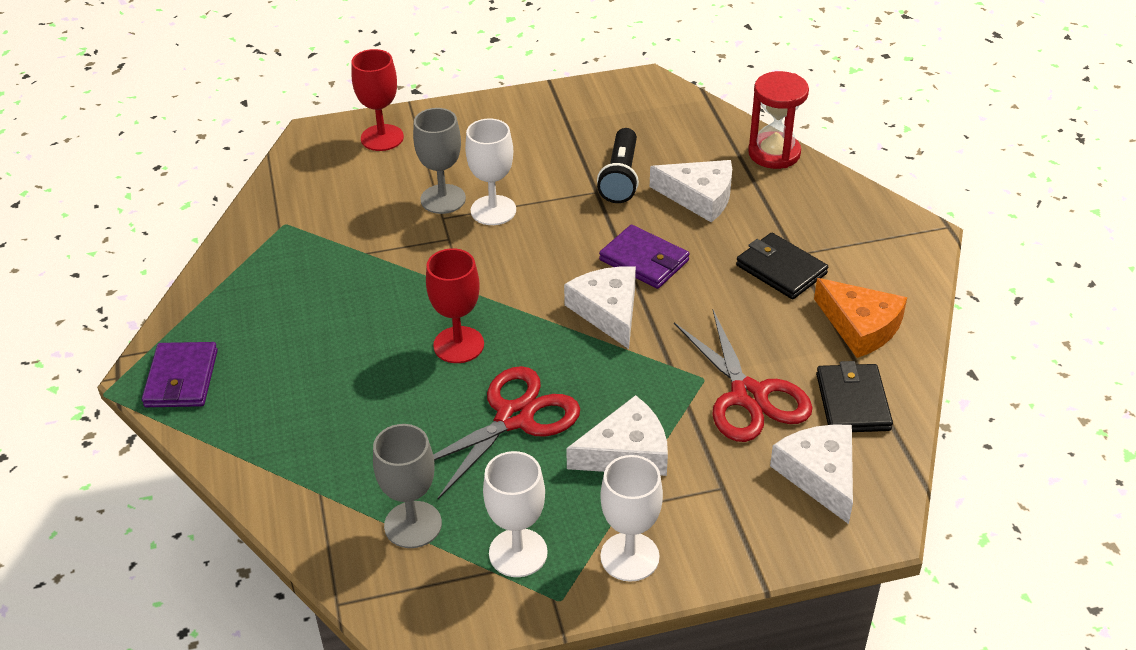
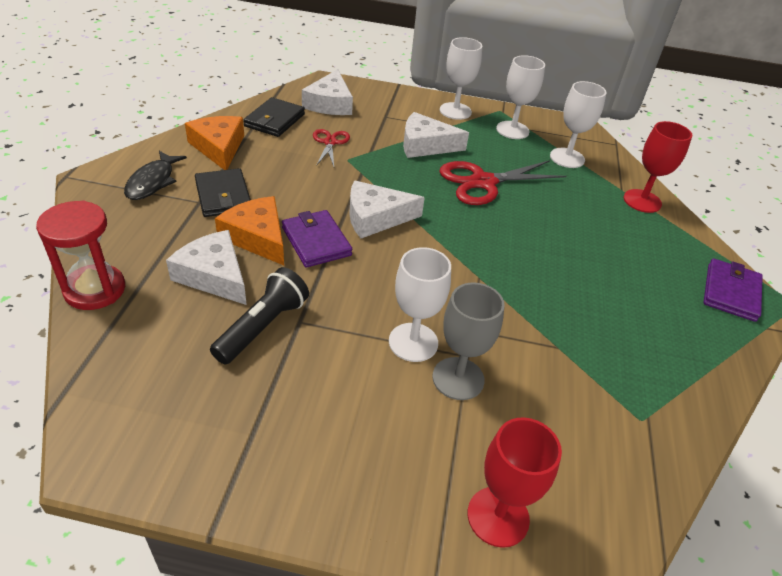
camera: 160 degrees left, 0 degrees up
(413, 525) = (567, 158): grey goblet -> white goblet
(458, 345) = (501, 236): red goblet -> red goblet (642, 201)
(608, 311) = (375, 217): white cheese -> white cheese turned 75 degrees clockwise
(701, 242) = (257, 237): none -> orange cheese
(748, 396) = (330, 142): red scissors -> red scissors, size x0.55
(865, 255) = (153, 182): none -> black fish

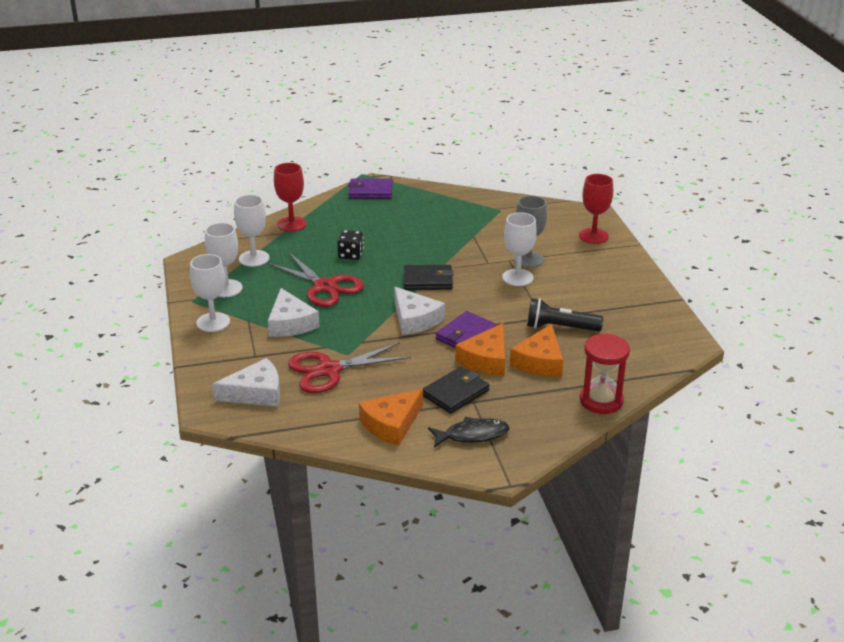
camera: 110 degrees left, 10 degrees down
(214, 275) = (540, 361): white cheese -> orange cheese
(274, 120) = (317, 413): black wallet -> black wallet (428, 280)
(330, 142) = (329, 370): red scissors -> red scissors, size x1.81
(548, 220) = (350, 255): none -> black dice

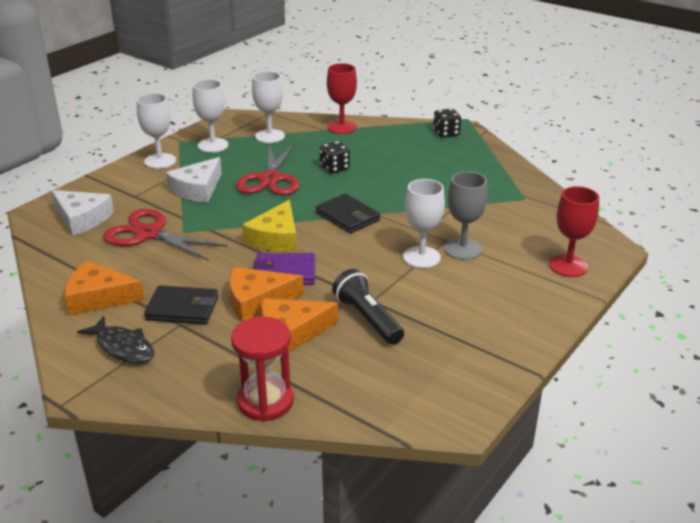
camera: 50 degrees right, 0 degrees up
(370, 191) = (446, 133): purple wallet -> black dice
(415, 319) = (276, 238): white cheese -> yellow cheese

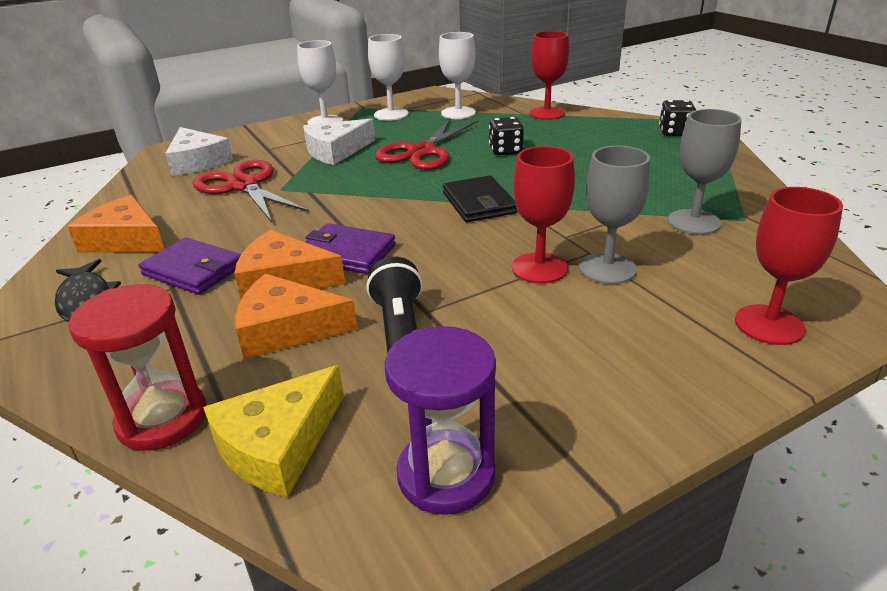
camera: 25 degrees right, 0 degrees up
(182, 308) = (194, 270): black wallet -> purple wallet
(276, 238) = (373, 212): yellow cheese -> yellow cheese (278, 444)
(421, 257) = (539, 268): white goblet -> red goblet
(452, 384) = (446, 475): none -> purple hourglass
(496, 206) = (694, 222): none -> grey goblet

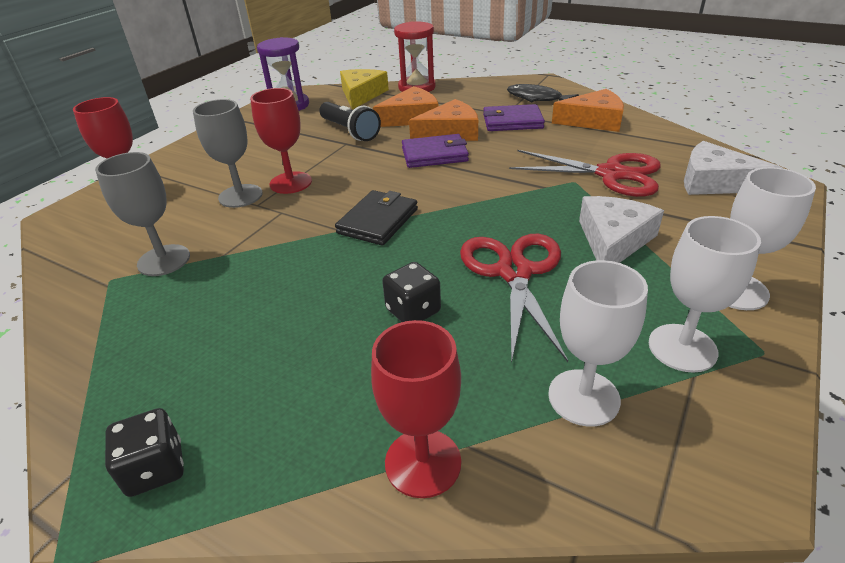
camera: 150 degrees right, 5 degrees up
(479, 203) = (378, 221): black wallet -> black wallet turned 75 degrees clockwise

